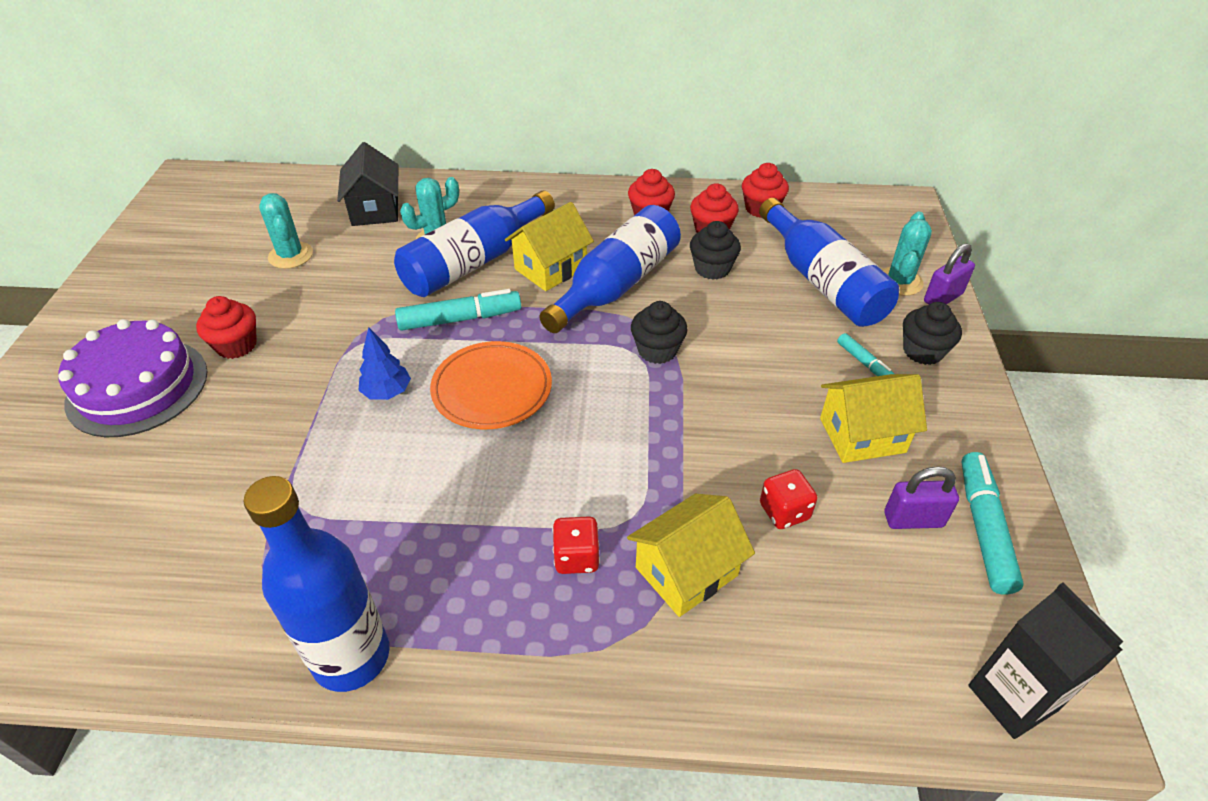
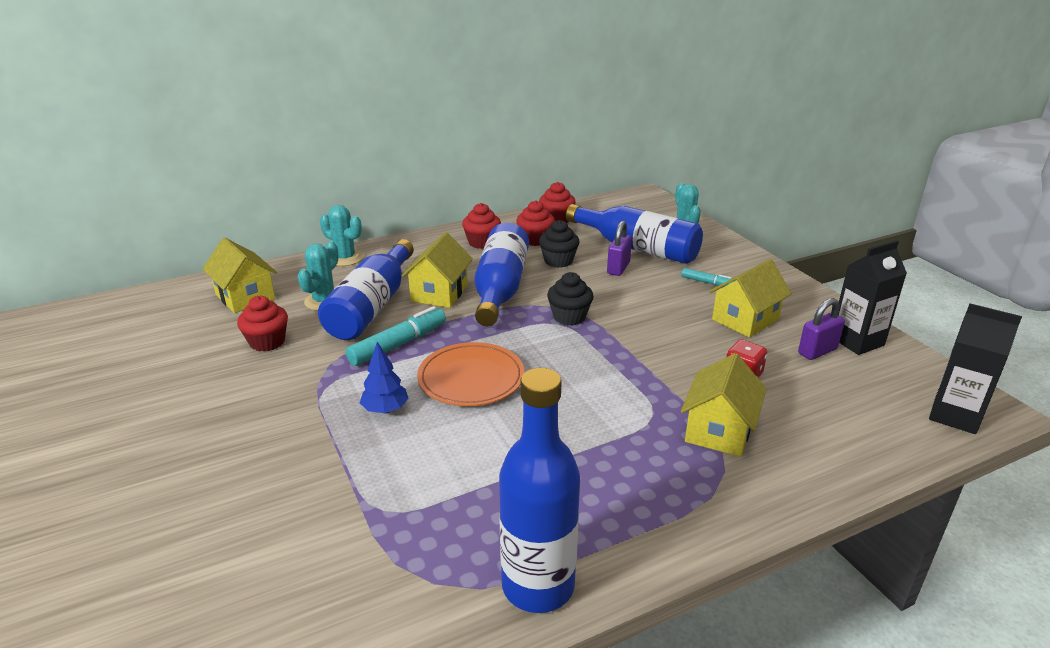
camera: 30 degrees left, 15 degrees down
(137, 387) = (128, 490): purple cake -> none
(236, 345) = (205, 426): red cupcake -> red cupcake (267, 342)
(290, 255) = (194, 349): turquoise cactus -> turquoise cactus (345, 258)
(375, 209) = (245, 297): black house -> yellow house
(576, 557) = (640, 453): red dice -> none
(923, 351) = (734, 266): black cupcake -> none
(943, 298) = (716, 236): purple padlock -> purple padlock (618, 268)
(984, 528) = (857, 341): turquoise marker -> black carton

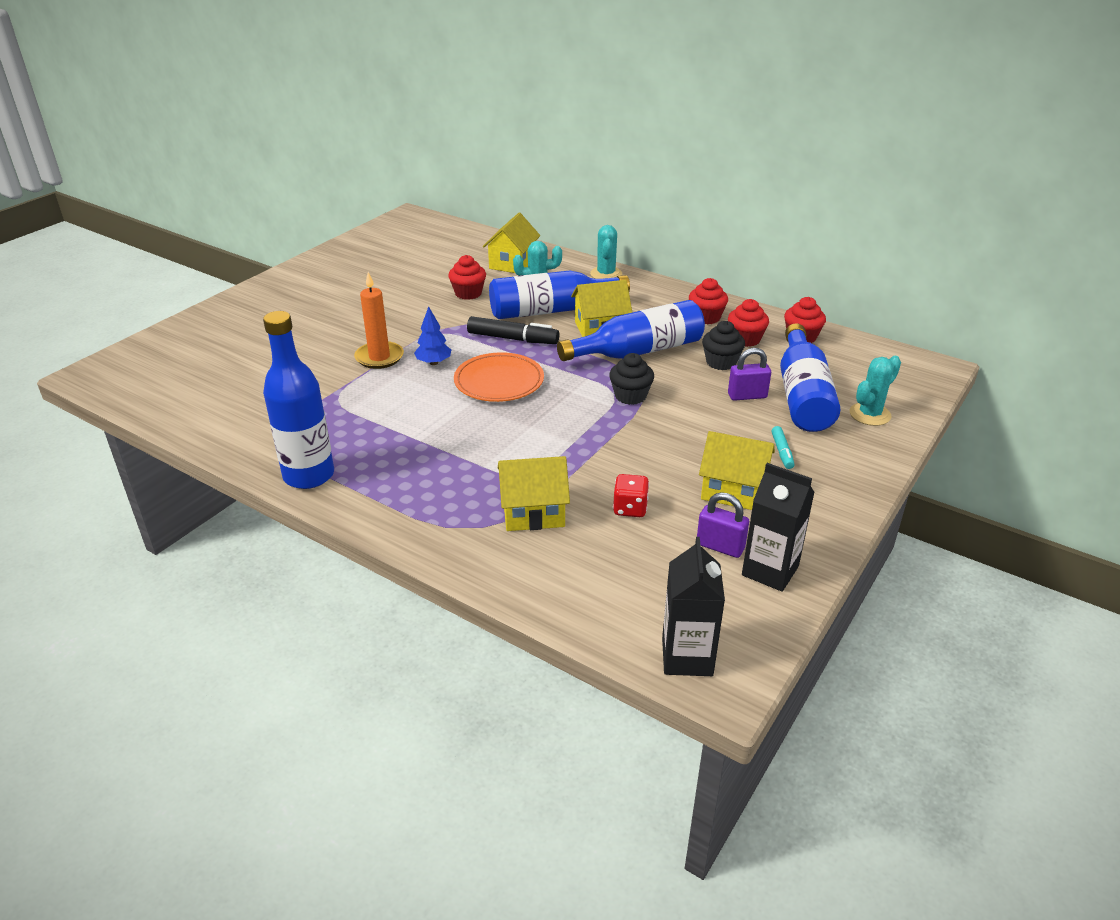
camera: 60 degrees right, 5 degrees up
(325, 447) = (379, 357): none -> orange candle
(398, 344) = (513, 339): turquoise marker -> black marker

